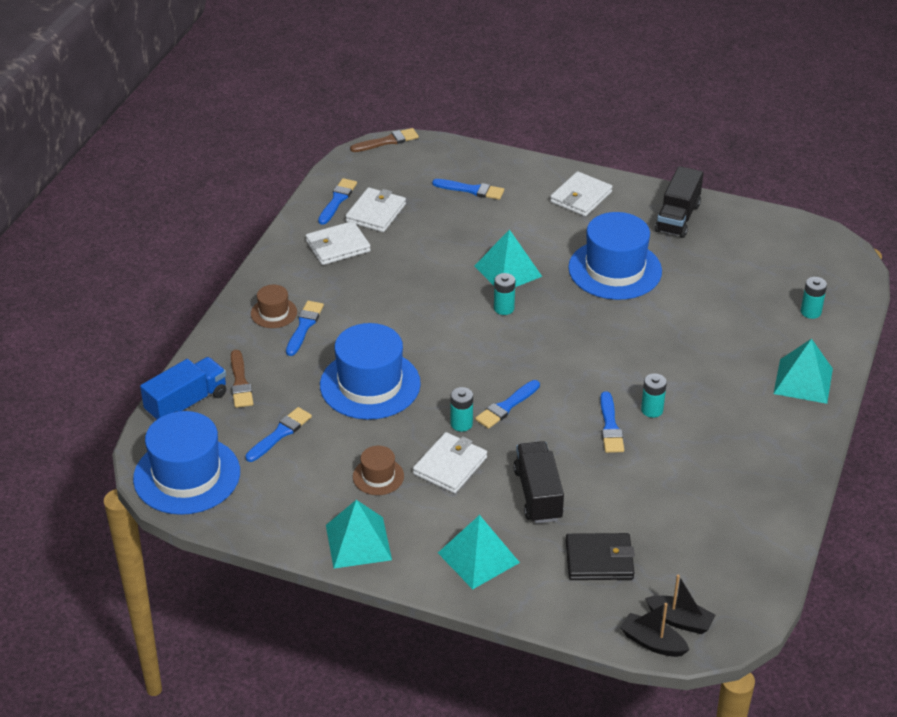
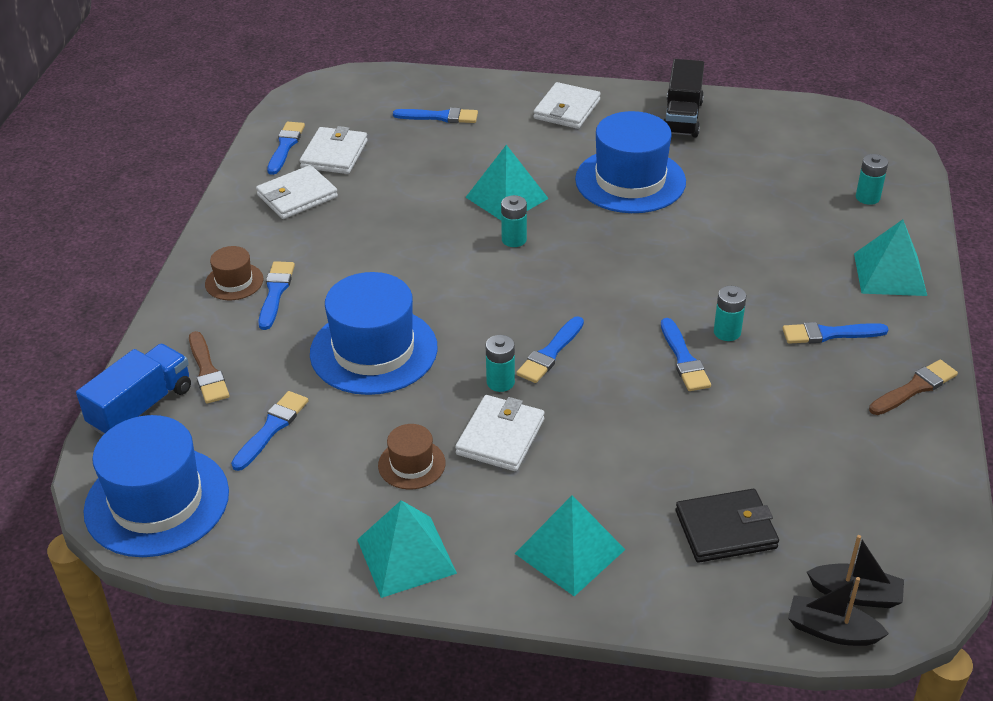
camera: 10 degrees left, 0 degrees up
(387, 141) = (330, 78): brown brush -> brown brush (915, 388)
(538, 494) = (622, 456): black truck -> none
(734, 423) = (829, 334): none -> blue brush

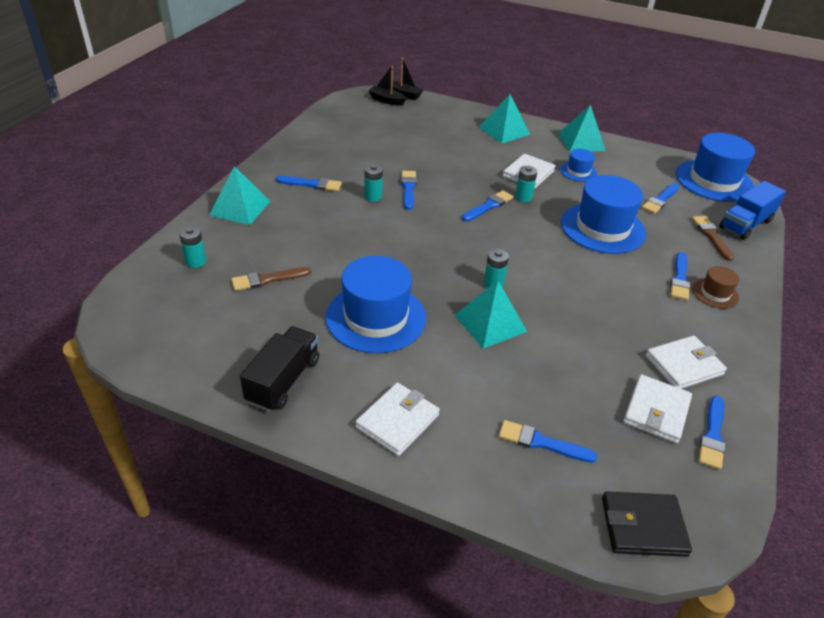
camera: 170 degrees left, 0 degrees up
(411, 464) = (578, 172): brown hat -> blue hat
(725, 529) = (429, 125): black wallet -> black wallet (643, 526)
(915, 388) = (289, 153): brown brush -> brown brush (267, 279)

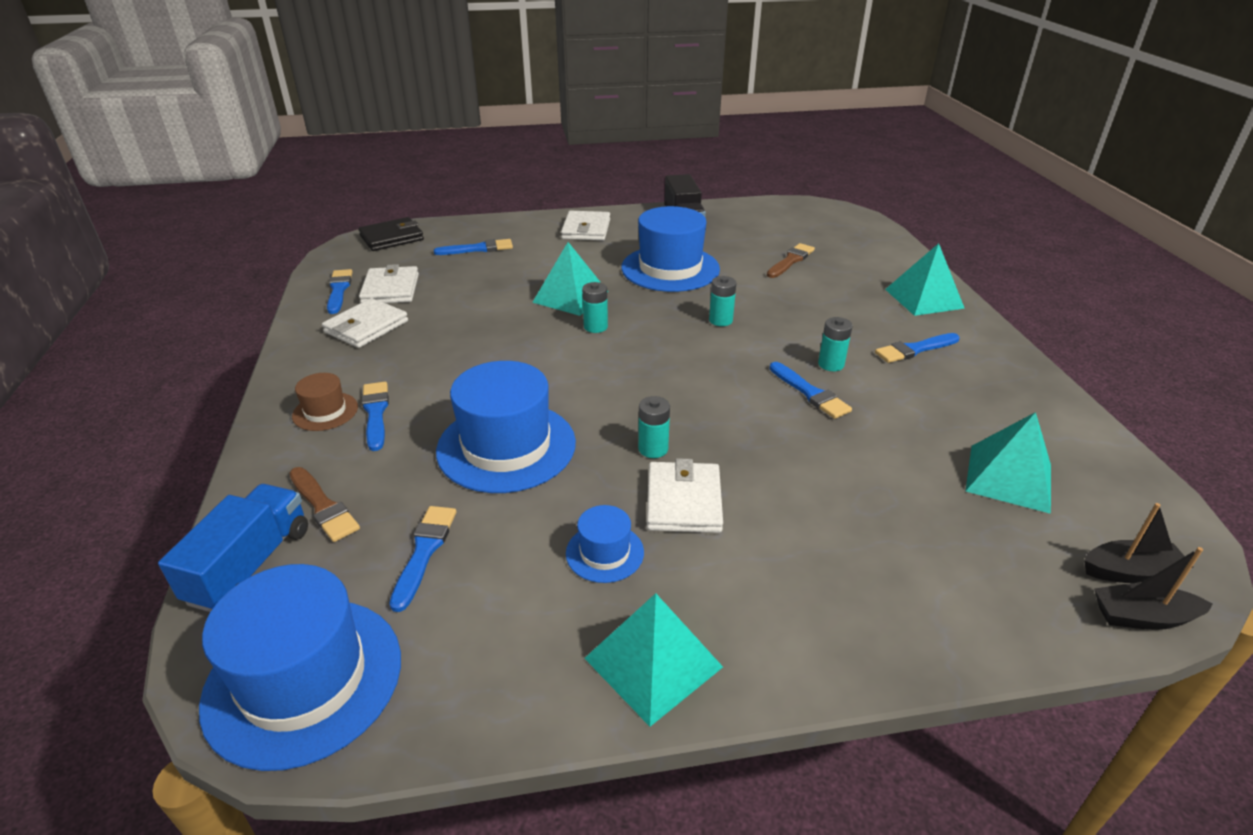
camera: 150 degrees right, 5 degrees down
(196, 262) = (864, 251): turquoise battery -> turquoise battery (720, 320)
(488, 206) = (685, 413): blue brush -> none
(504, 131) = (829, 604): turquoise pyramid -> turquoise pyramid (1008, 477)

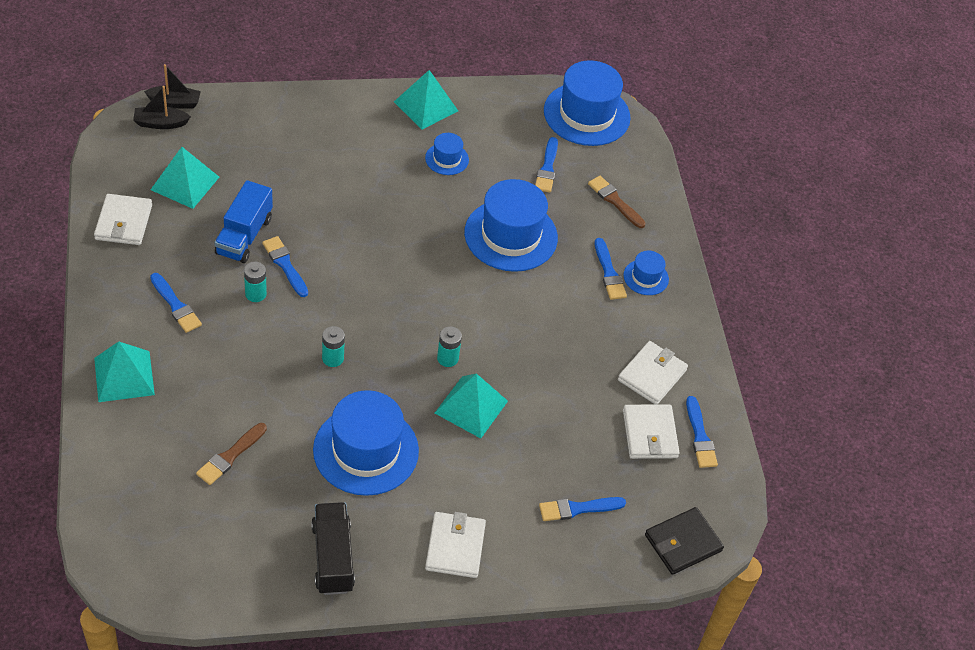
camera: 175 degrees right, 15 degrees up
(250, 565) = (639, 169): blue truck -> blue truck (244, 236)
(325, 411) = (646, 277): brown hat -> blue hat
(653, 449) = (411, 225): turquoise battery -> none
(683, 501) = (397, 185): white wallet -> white wallet (123, 222)
(914, 349) = (176, 305): blue brush -> blue brush turned 75 degrees clockwise

